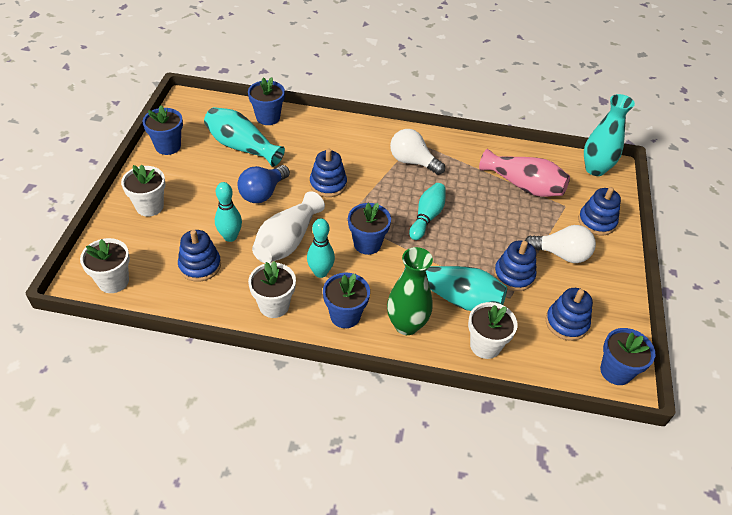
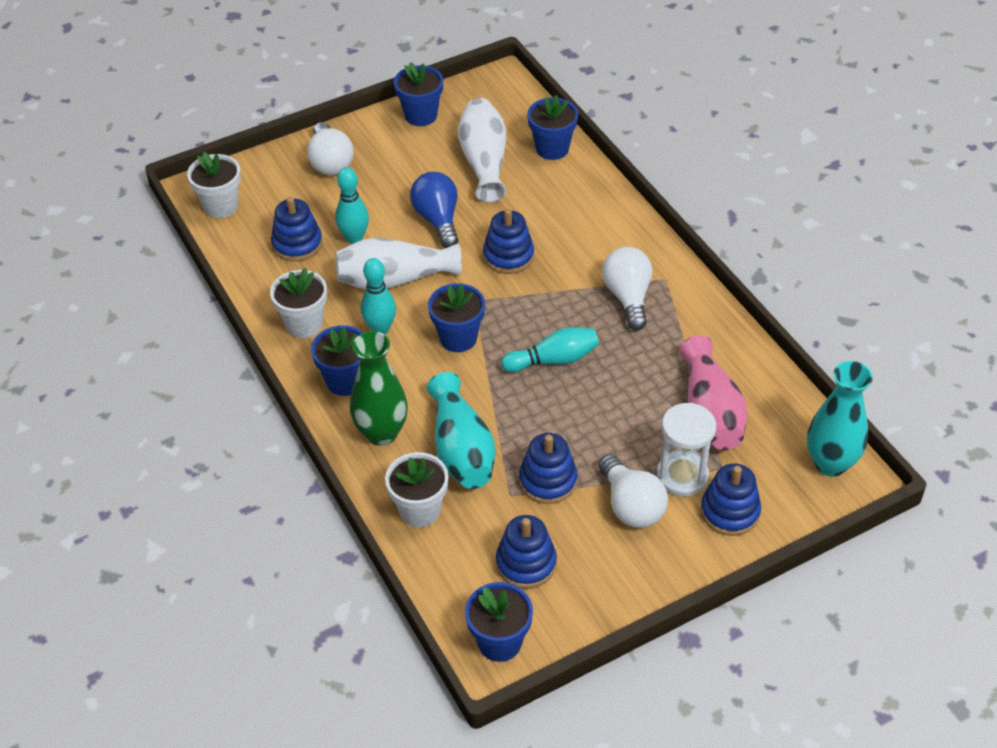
camera: 55 degrees right, 0 degrees up
(150, 206) = (330, 162): white flower pot -> white light bulb
(242, 147) = (484, 162): turquoise vase -> white vase
(263, 193) = (438, 220): blue light bulb -> blue light bulb turned 75 degrees clockwise
(557, 223) = (682, 476): none -> white hourglass

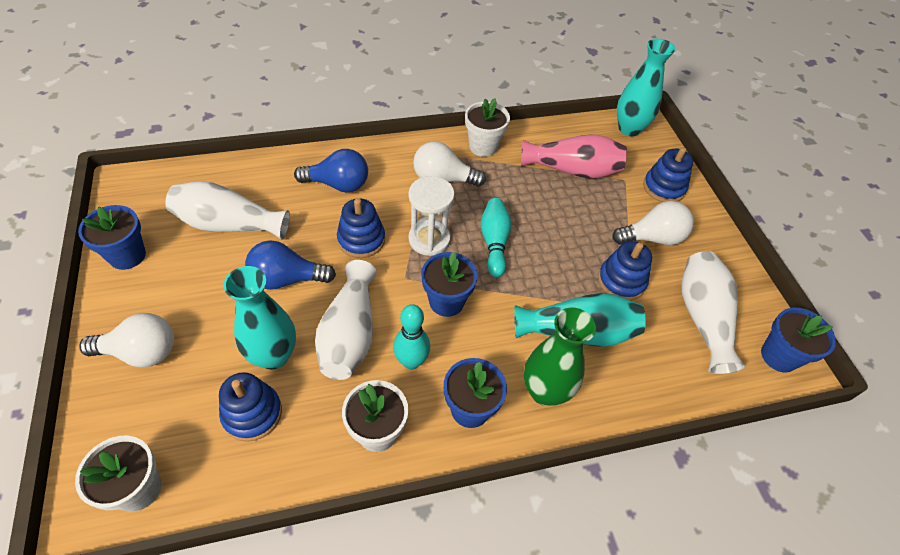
camera: 80 degrees left, 5 degrees up
(354, 238) = (273, 355): turquoise bowling pin -> turquoise vase
(420, 510) = (640, 381): white flower pot -> white flower pot (483, 146)
(526, 563) = (702, 318): blue stacking toy -> white vase
(552, 148) = (244, 175): blue flower pot -> none
(575, 218) = (338, 184): none -> blue light bulb
(682, 476) = (628, 202): white hourglass -> white hourglass (429, 239)

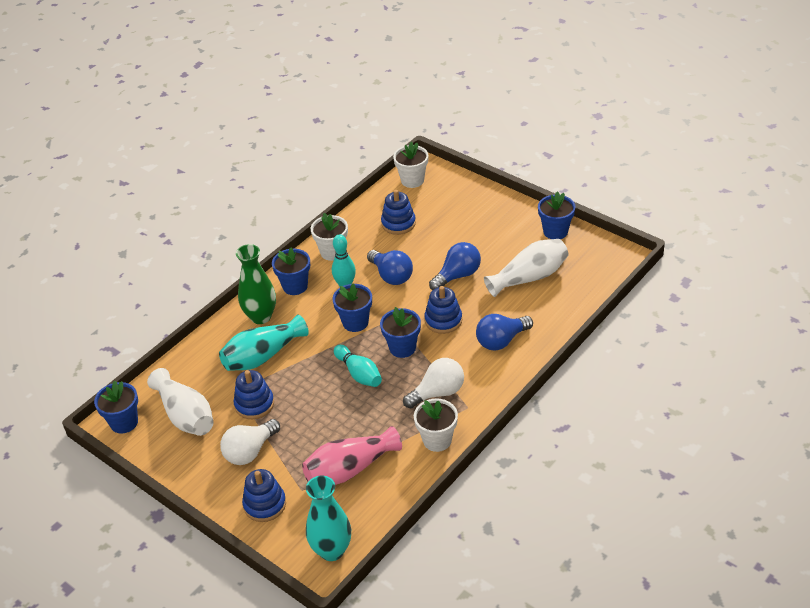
camera: 150 degrees right, 10 degrees down
(141, 352) = (481, 209): white light bulb -> none
(273, 355) = (418, 245): turquoise vase -> none
(350, 334) = (391, 276): white vase -> blue light bulb
(429, 239) = (402, 348): white hourglass -> blue flower pot

